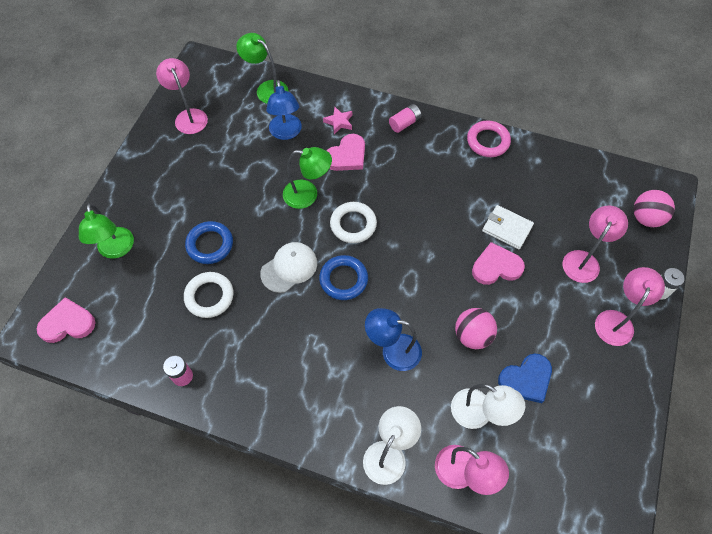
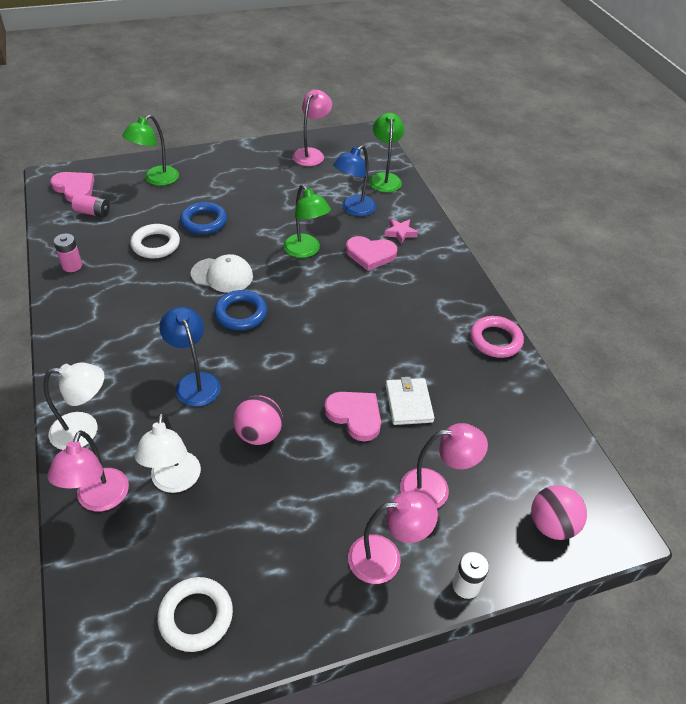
camera: 50 degrees right, 15 degrees down
(353, 224) = (303, 292): white ring -> white ring (196, 616)
(404, 123) = (447, 273): pink battery -> pink battery (93, 212)
(526, 379) = (243, 504): blue heart -> none

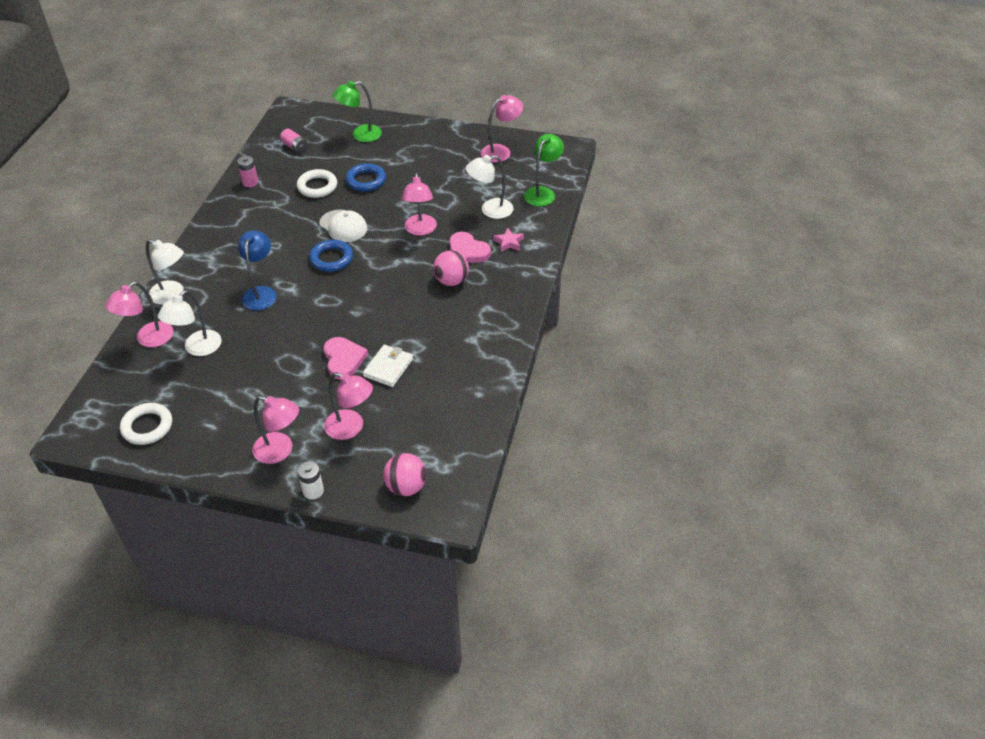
camera: 35 degrees right, 0 degrees up
(74, 188) = (297, 124): pink heart -> none
(259, 434) = (271, 343): pink ball -> pink ball (451, 281)
(305, 251) = (420, 230): green lamp -> pink lamp
(354, 209) = (490, 210): blue lamp -> white lamp
(495, 340) = (499, 352): pink ring -> none

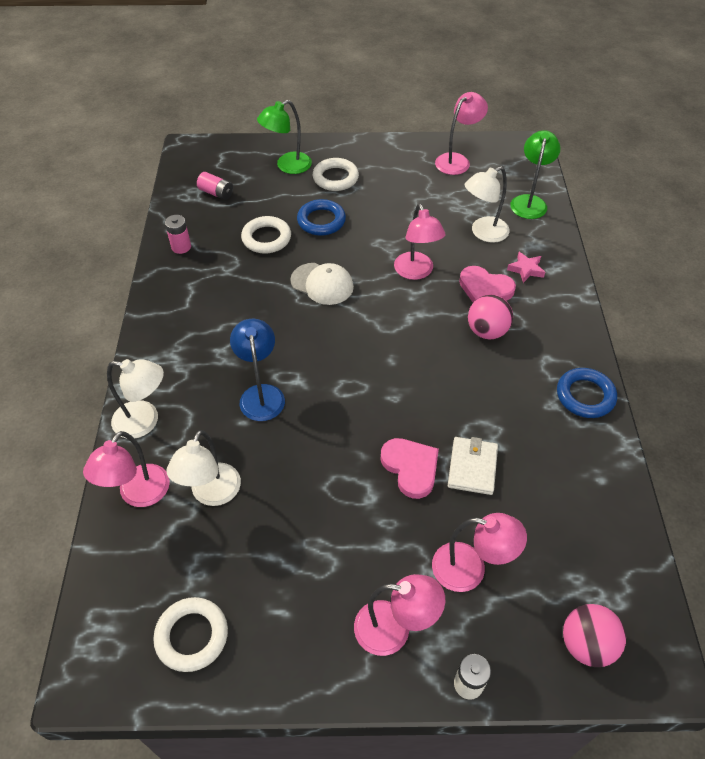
camera: 15 degrees left, 5 degrees up
(331, 259) = (328, 330): blue ring -> blue ring (585, 396)
(394, 150) = (335, 178): none -> white ring

